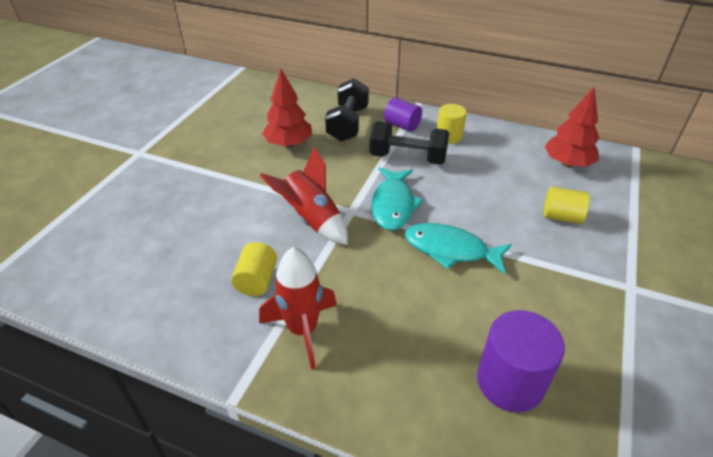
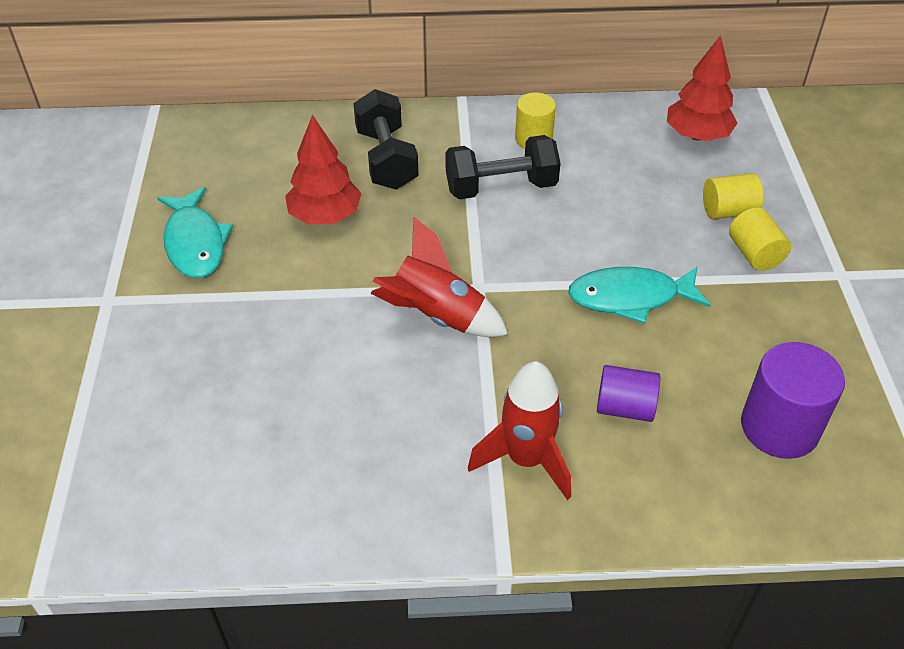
camera: 25 degrees left, 5 degrees up
(257, 280) = (426, 421): yellow cylinder -> yellow cylinder (754, 254)
(393, 205) = (526, 261): turquoise fish -> turquoise fish (195, 243)
(402, 125) = (462, 139): purple cylinder -> purple cylinder (625, 407)

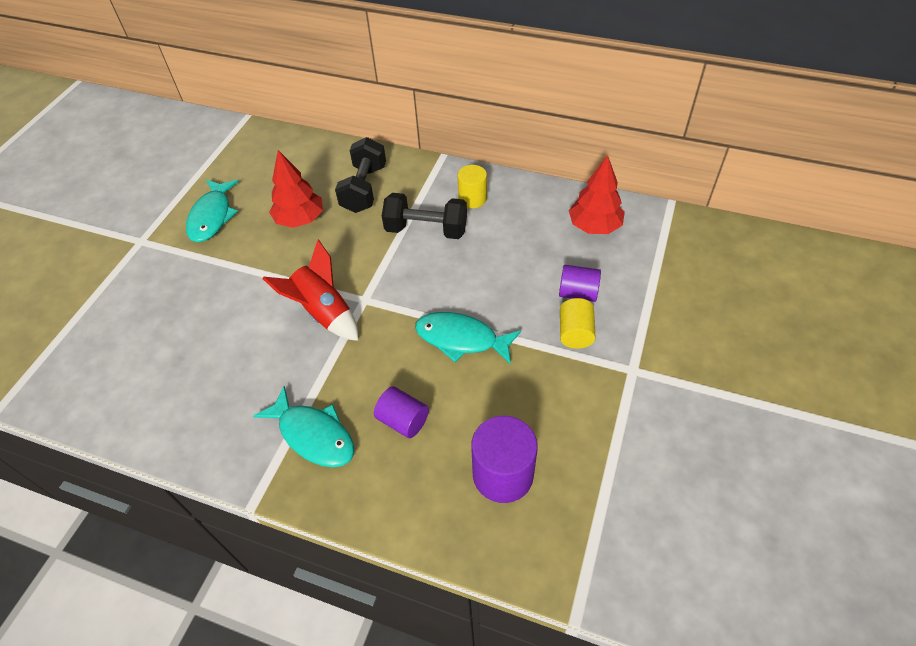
camera: 25 degrees right, 5 degrees up
(526, 459) = (314, 435): red rocket -> turquoise fish
(728, 211) = (578, 293): yellow cylinder -> purple cylinder

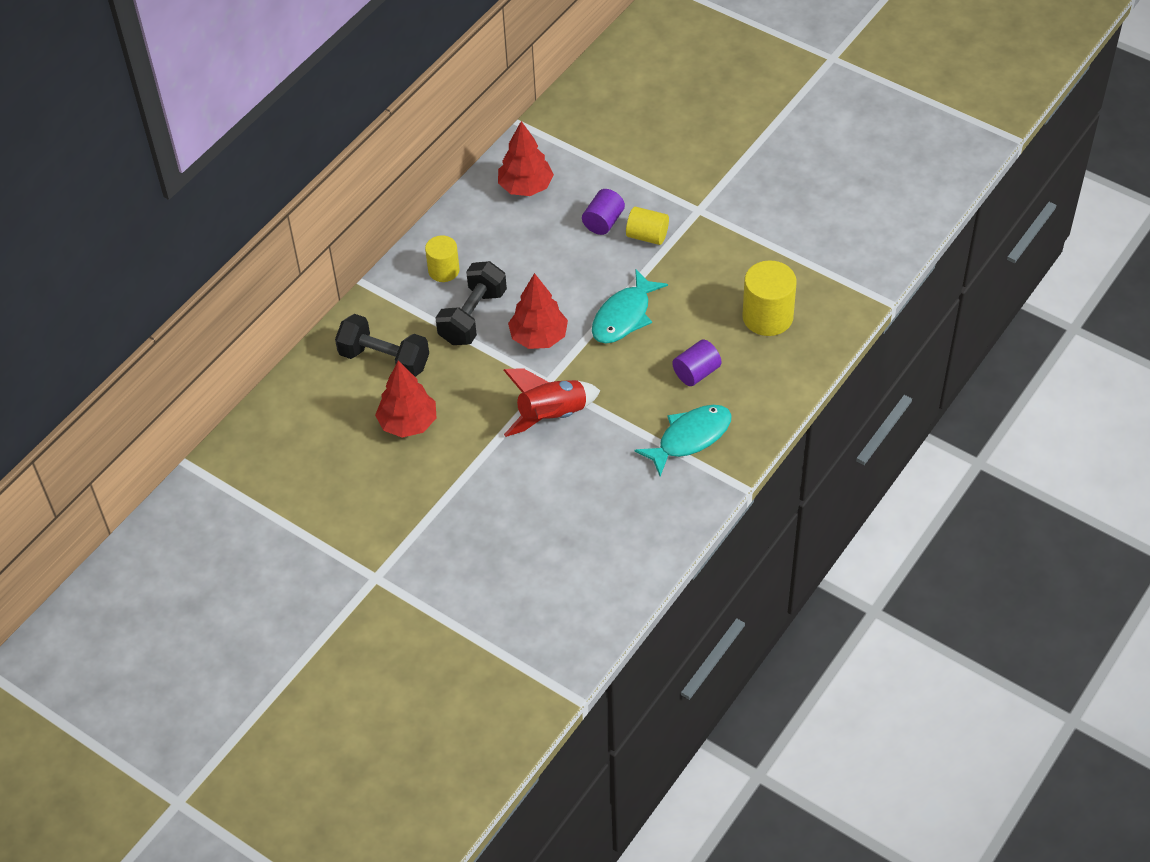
camera: 75 degrees left, 0 degrees up
(212, 217) = (366, 506): turquoise fish -> none
(416, 280) = (539, 337): none -> red tree
(503, 474) = (767, 317): purple cylinder -> yellow cylinder

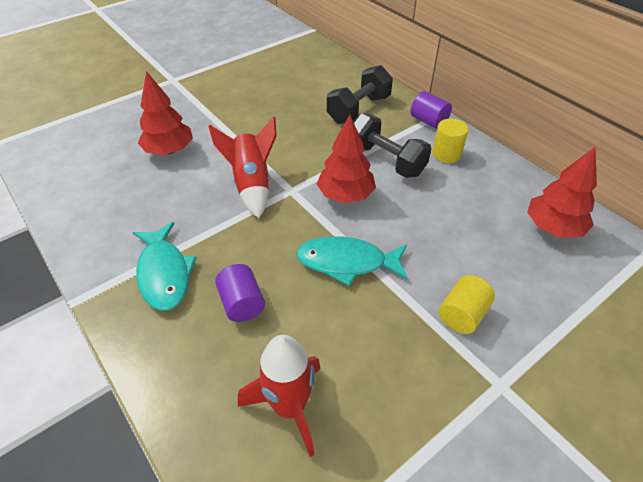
camera: 105 degrees right, 5 degrees down
(408, 423) = (291, 111): red tree -> red tree (169, 150)
(603, 222) = (491, 279): purple cylinder -> purple cylinder (428, 121)
(624, 316) = (347, 262): turquoise fish -> turquoise fish turned 45 degrees counterclockwise
(767, 317) = (289, 407): yellow cylinder -> red rocket

